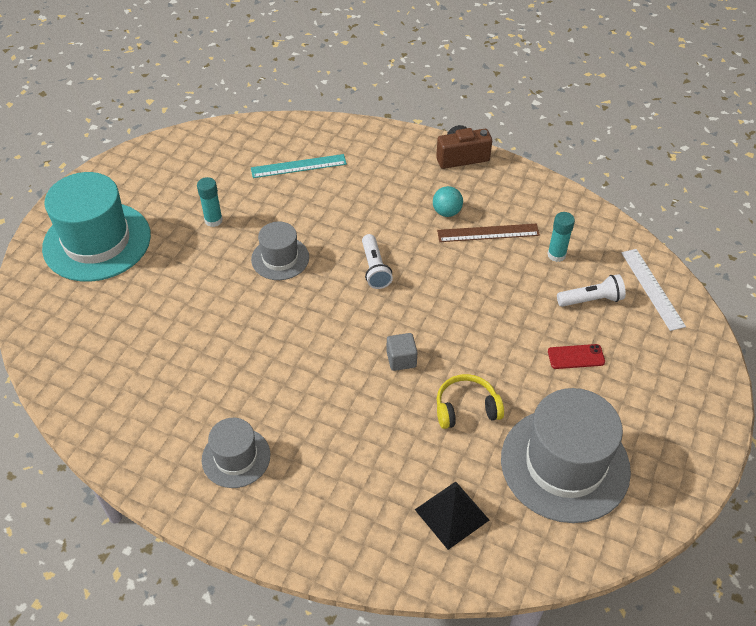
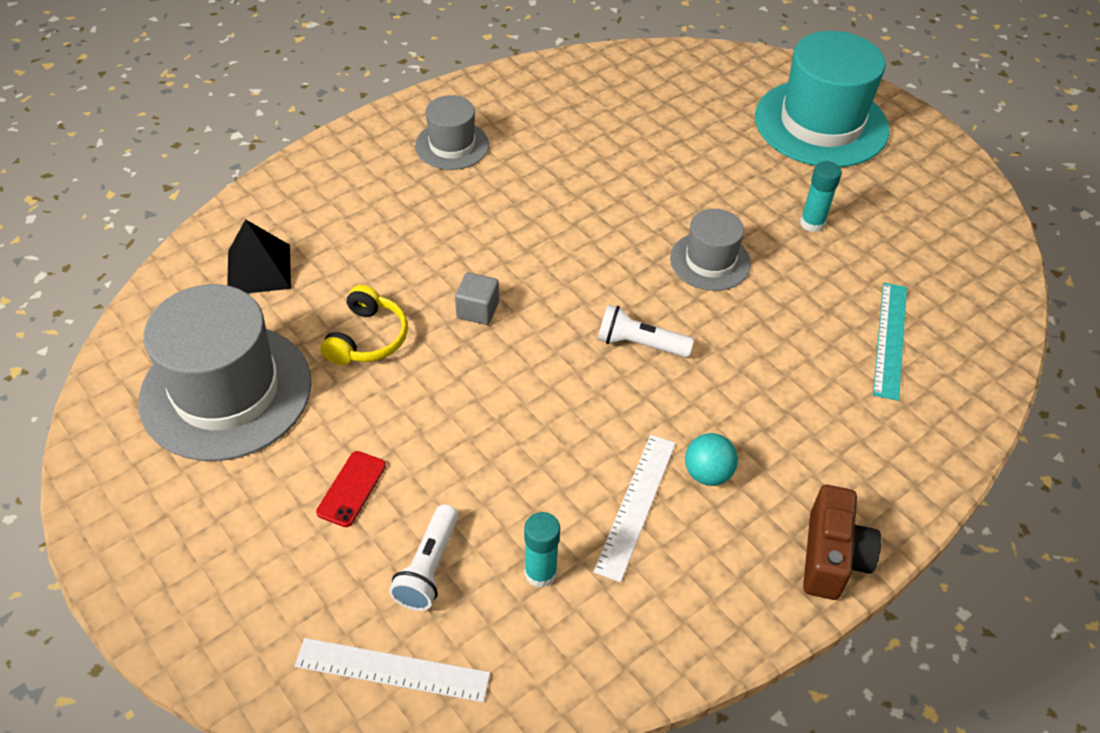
camera: 115 degrees right, 0 degrees up
(488, 233) = (636, 505): brown ruler -> white ruler

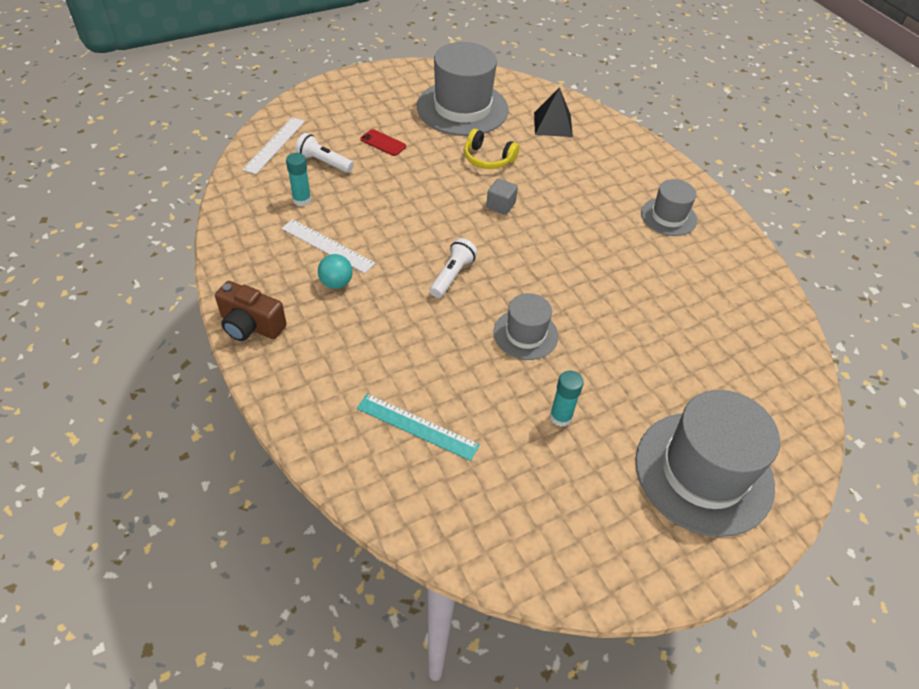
camera: 100 degrees right, 0 degrees up
(821, 123) = (703, 472): turquoise hat -> grey hat

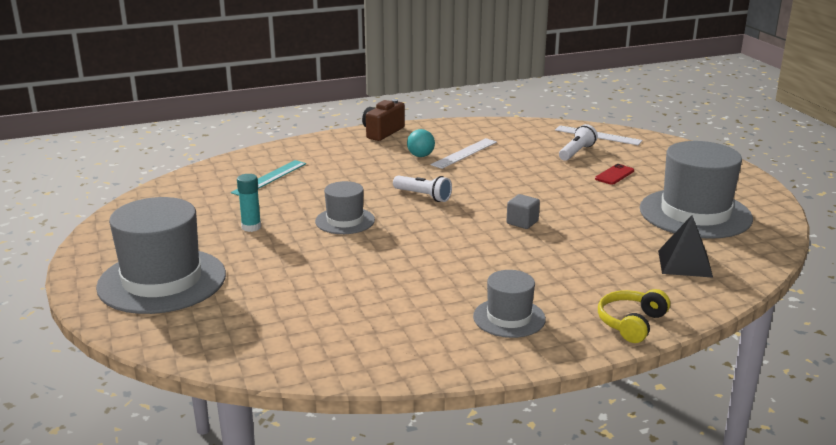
camera: 100 degrees right, 25 degrees down
(302, 200) = (522, 145): turquoise glue stick -> none
(488, 158) = (601, 221): yellow headphones -> yellow headphones (631, 323)

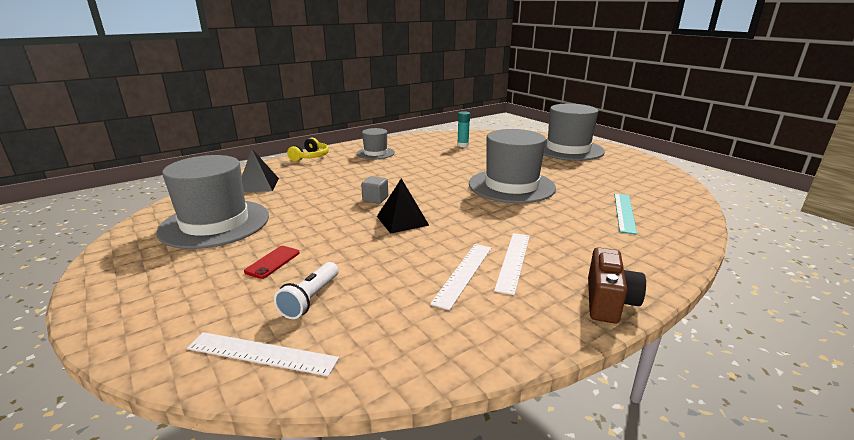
camera: 165 degrees right, 0 degrees up
(251, 227) = (568, 175): turquoise glue stick -> turquoise glue stick (462, 145)
(345, 221) = (511, 186): grey hat -> grey hat, size x1.87
(420, 156) = (513, 261): turquoise ball -> white ruler
(423, 196) = (469, 211): white flashlight -> none
(498, 195) = (402, 220): none -> black pyramid

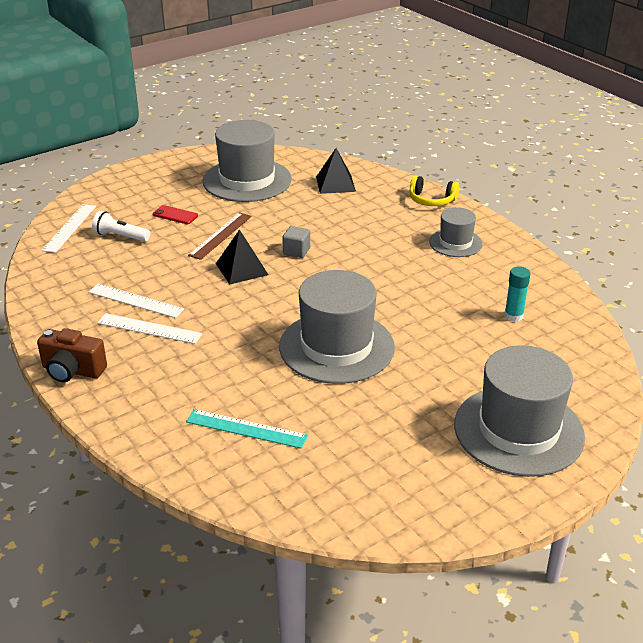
camera: 90 degrees right, 10 degrees up
(334, 233) = (221, 235): none -> brown ruler

